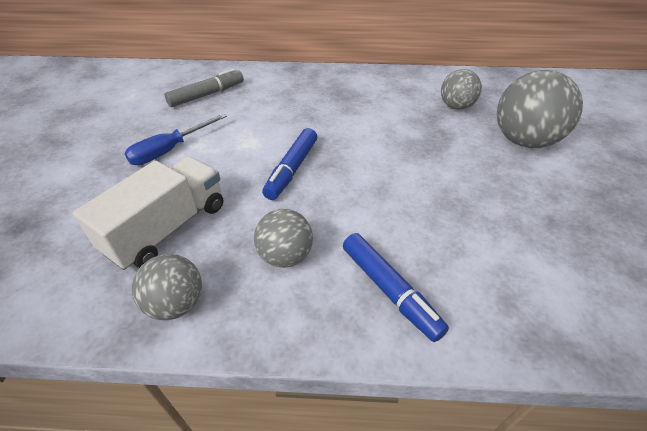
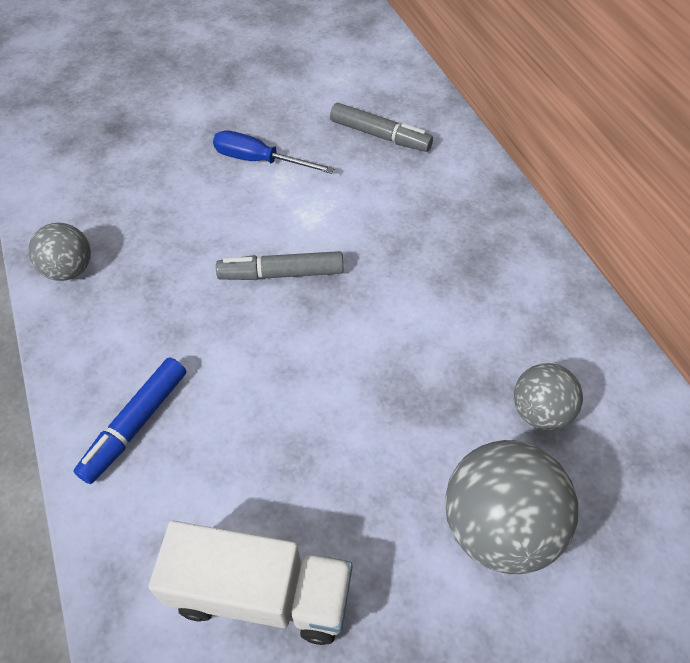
camera: 65 degrees right, 10 degrees up
(167, 228) = (150, 219): white truck -> white truck (261, 593)
(285, 256) = (149, 322): grey ball -> none
(292, 169) = (281, 274): blue marker -> grey marker

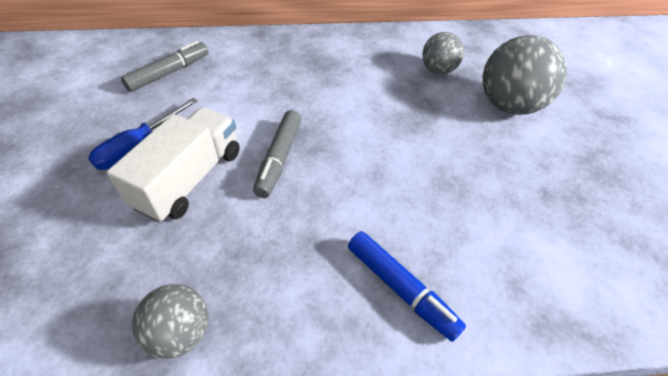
camera: 75 degrees left, 5 degrees down
(261, 593) = (554, 225): white truck -> white truck (190, 179)

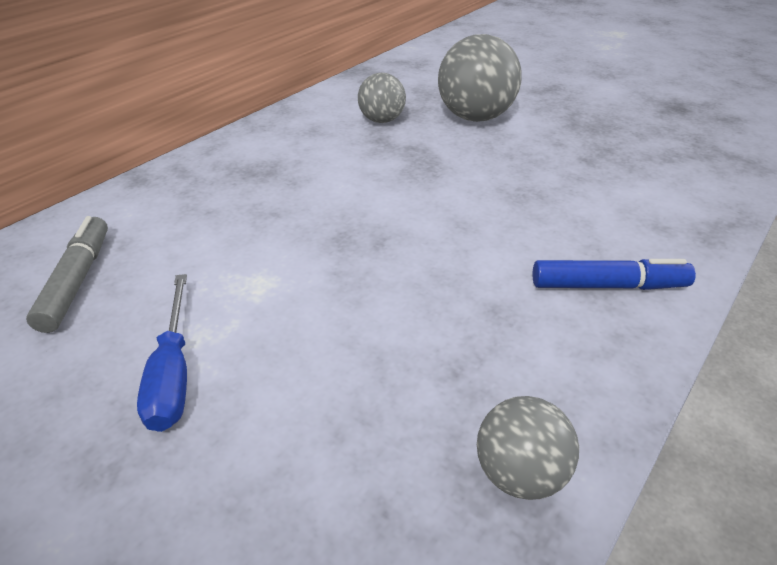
camera: 45 degrees left, 10 degrees down
(190, 179) = (296, 354): white truck -> none
(279, 158) = (359, 271): grey marker -> none

